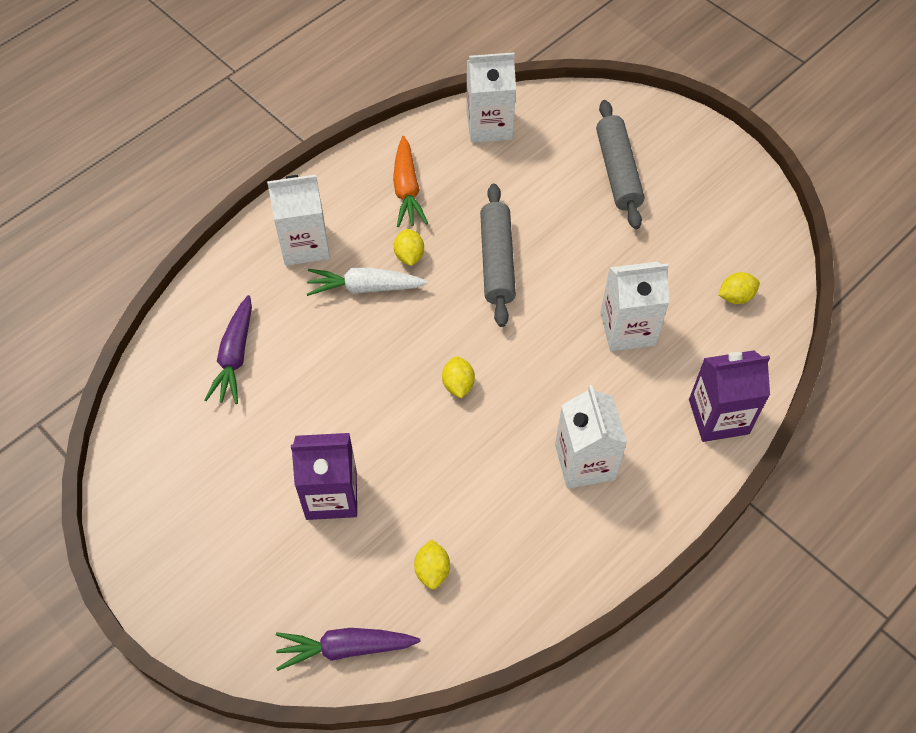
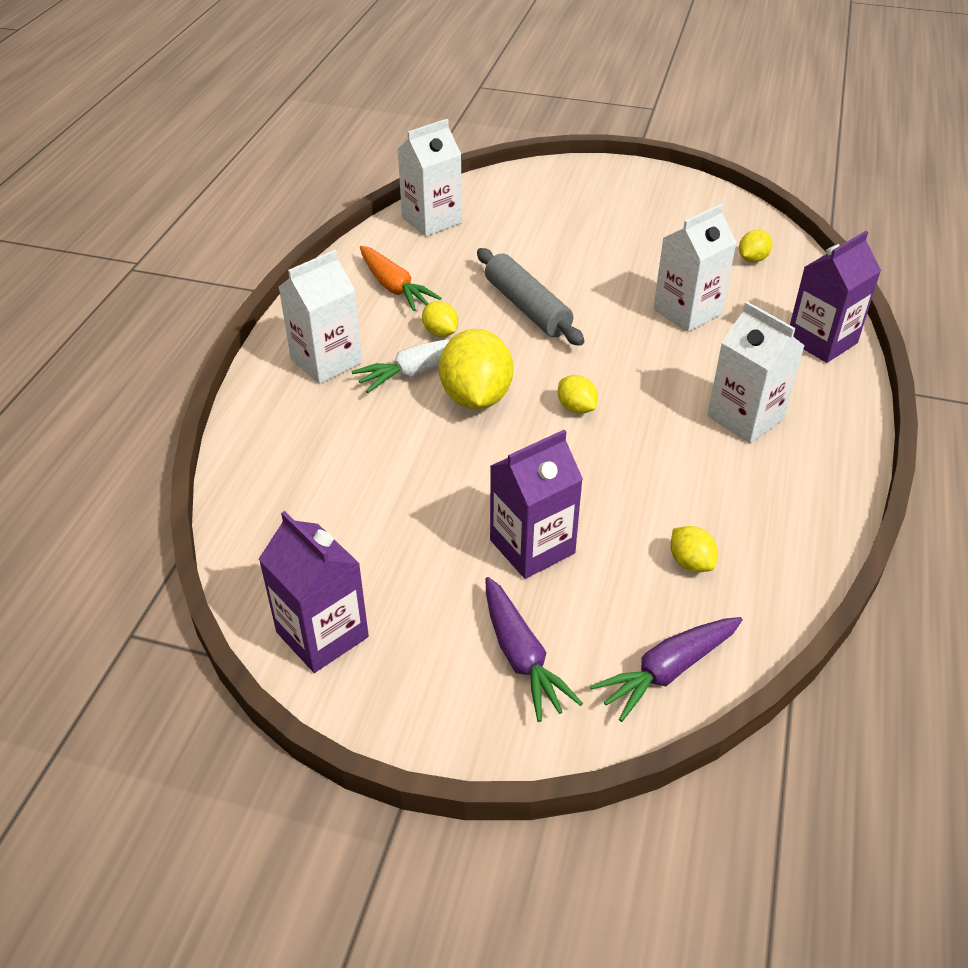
camera: 30 degrees left, 15 degrees down
(146, 491) = (322, 634): none -> purple carton
(235, 356) = (327, 476): purple carrot -> purple carrot (521, 657)
(390, 335) = (476, 397): none -> yellow lemon
(618, 171) = (575, 214): grey rolling pin -> none

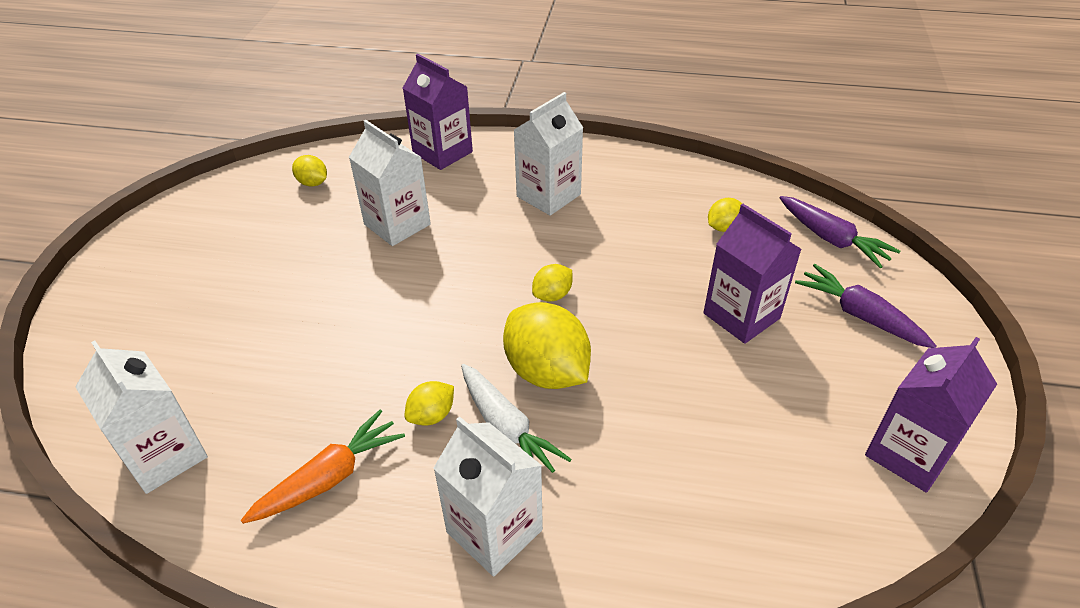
camera: 95 degrees left, 0 degrees up
(476, 397) = (547, 371): yellow lemon -> yellow lemon turned 60 degrees clockwise
(521, 657) = (860, 315): purple carrot -> purple carrot turned 105 degrees counterclockwise
(527, 307) = (384, 340): grey rolling pin -> none

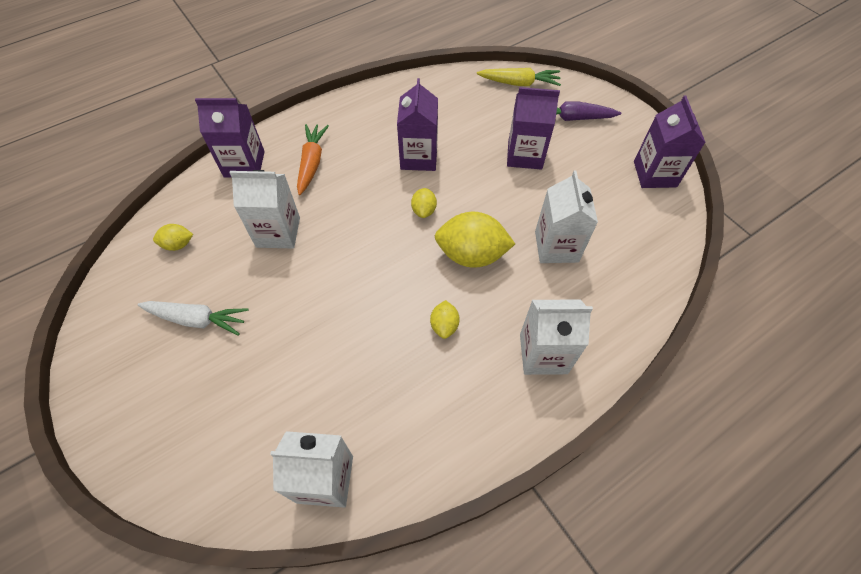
camera: 45 degrees left, 15 degrees up
(329, 478) = (435, 403): orange carrot -> orange carrot (312, 163)
(506, 429) = (488, 300): white carrot -> white carrot (197, 319)
(548, 195) = (348, 151): white carton -> white carton (556, 246)
(612, 243) = (419, 157): none -> purple carton
(723, 227) = (463, 109): yellow lemon -> none
(831, 239) = (519, 83): purple carrot -> yellow carrot

